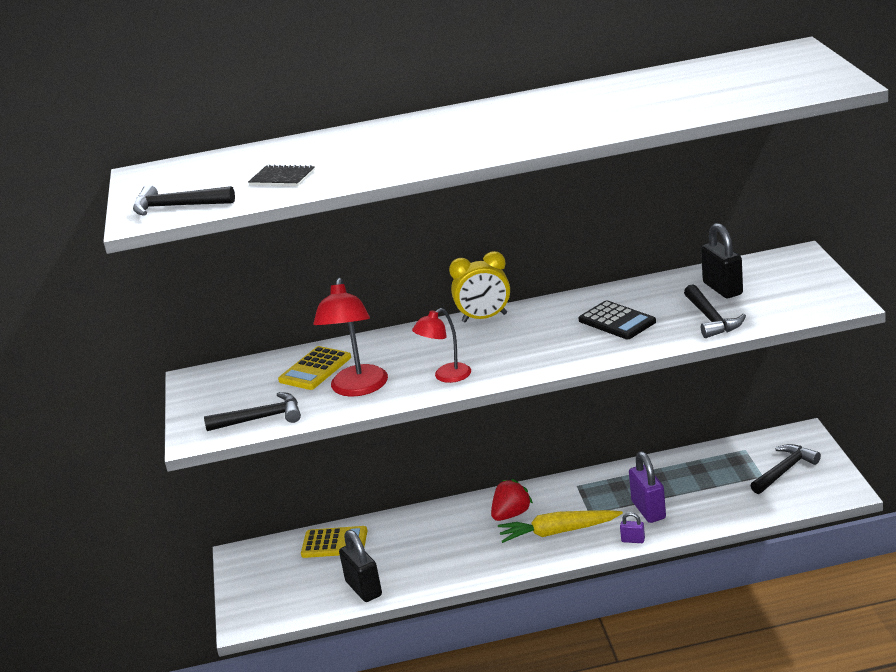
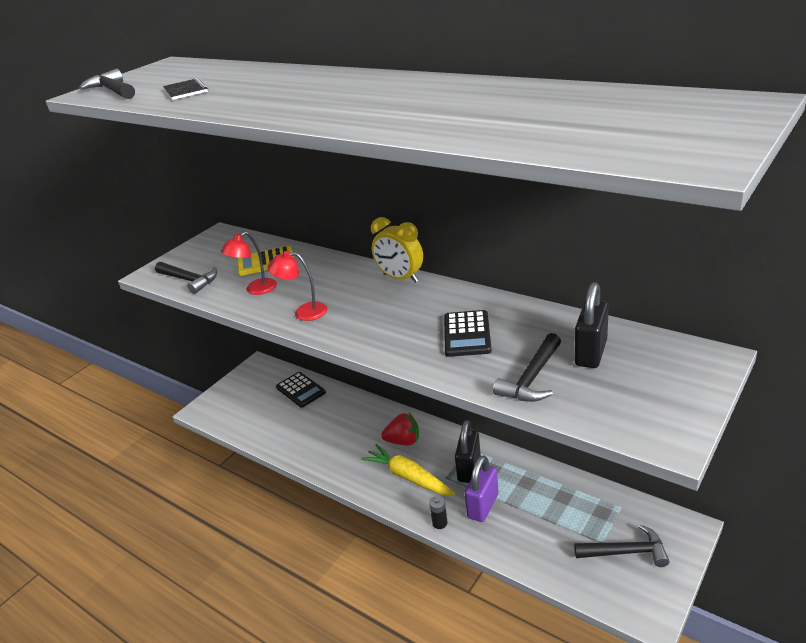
camera: 45 degrees right, 5 degrees up
(334, 543) = (300, 390): yellow calculator -> black calculator
(358, 388) = (256, 290): red lamp -> red lamp, size x0.63
(363, 589) = (269, 433): black padlock -> black padlock (469, 469)
(633, 540) = (439, 523): purple padlock -> black battery

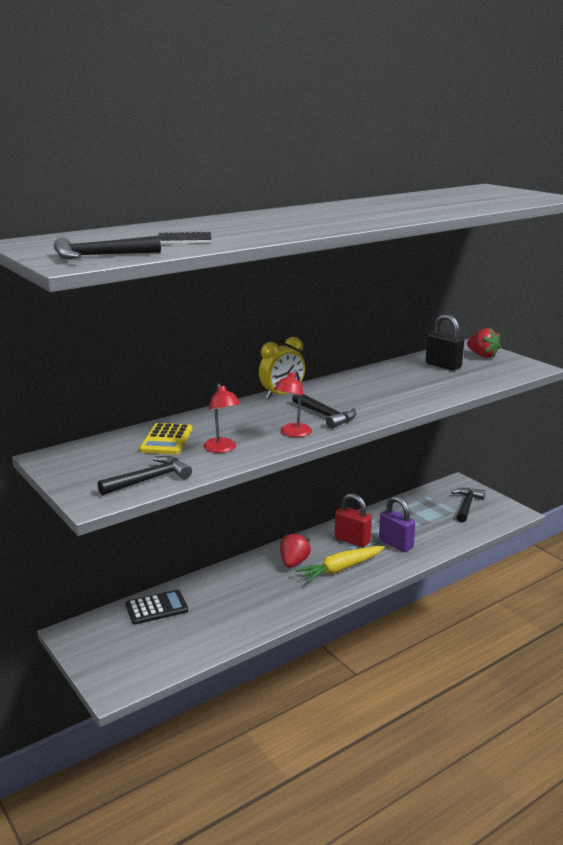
camera: 75 degrees left, 10 degrees down
(439, 523) = (402, 566): black battery -> none
(467, 334) = (390, 389): black calculator -> none
(469, 469) = (352, 540): black padlock -> red padlock
(532, 378) = (457, 382): black hammer -> black hammer (325, 415)
(674, 377) = (482, 355): none -> red strawberry

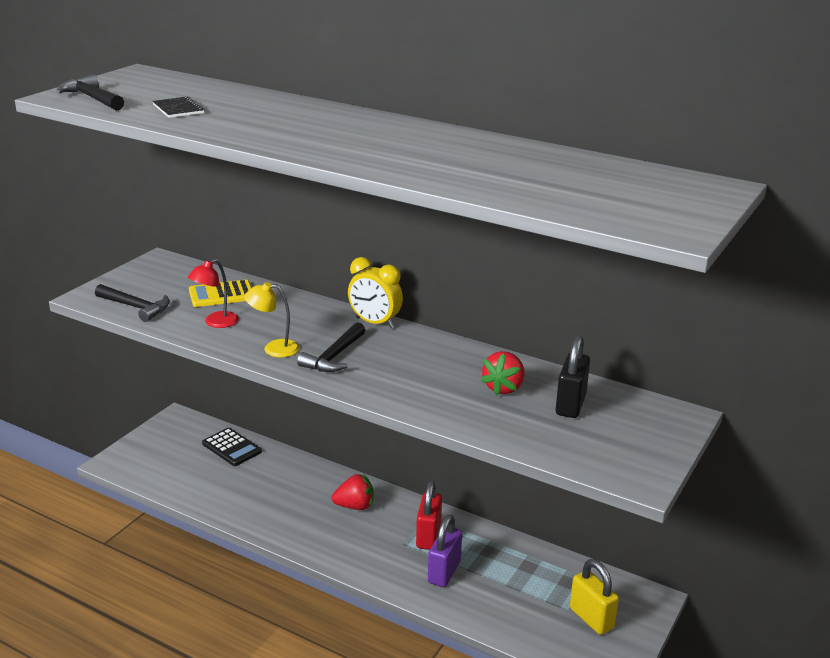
camera: 65 degrees right, 5 degrees up
(292, 433) = (274, 348): red lamp -> yellow lamp
(341, 569) = (362, 542): yellow carrot -> none
(467, 505) = (591, 618): black hammer -> yellow padlock
(482, 355) = (647, 430): red strawberry -> red strawberry (503, 388)

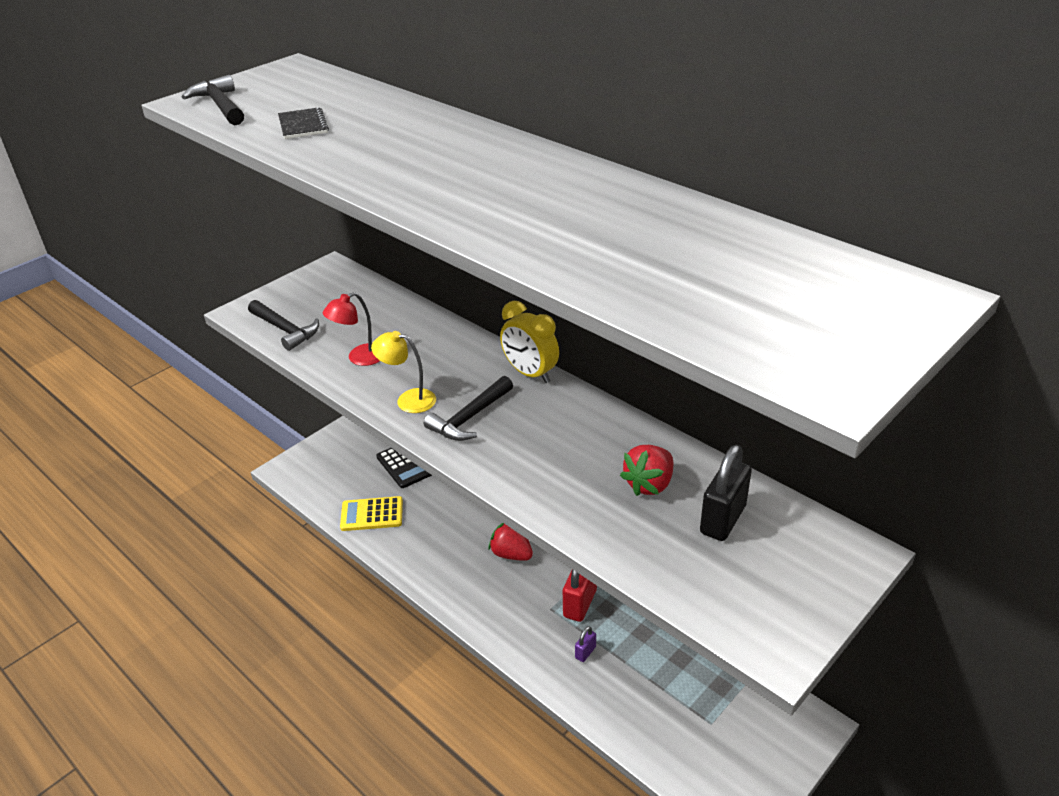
camera: 15 degrees right, 10 degrees up
(221, 295) = (378, 320): yellow calculator -> yellow calculator (372, 514)
(355, 506) = (511, 554): red strawberry -> red strawberry turned 150 degrees counterclockwise
(444, 572) = (585, 652): purple padlock -> purple padlock, size x0.49
(591, 618) = (736, 740): yellow padlock -> none

